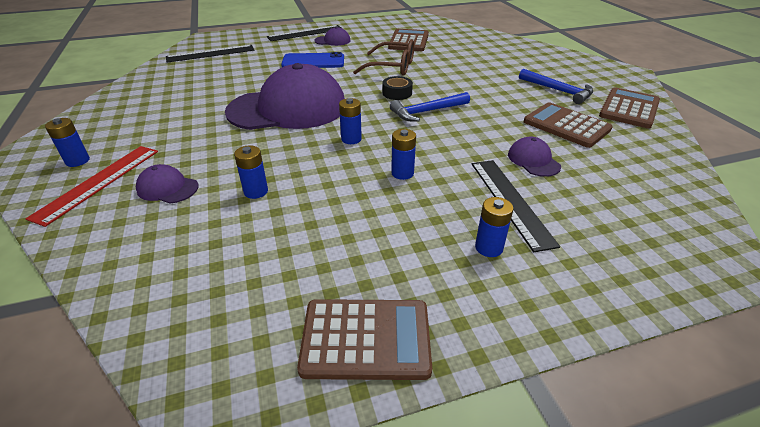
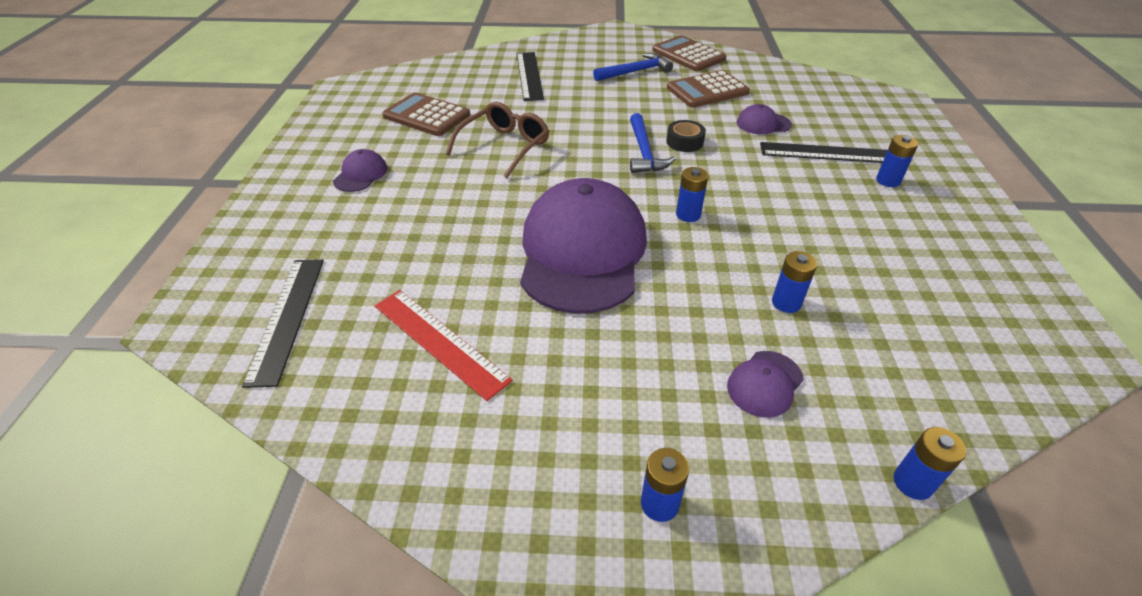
camera: 70 degrees left, 5 degrees up
(98, 182) = (735, 466): red ruler -> red ruler (439, 342)
(305, 33) = (296, 195): black ruler -> black ruler (529, 75)
(313, 61) = (431, 206): blue phone -> none
(366, 339) = (999, 263): brown calculator -> none
(397, 93) = (585, 160): black tape -> black tape (684, 142)
(402, 173) = (769, 196): blue battery -> blue battery (912, 483)

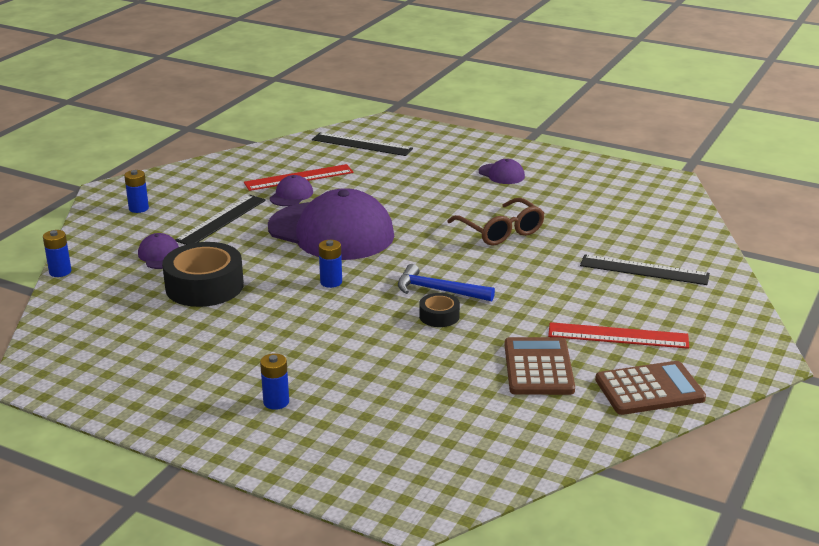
camera: 115 degrees right, 15 degrees down
(426, 115) = (583, 208): brown calculator -> none
(635, 72) = (618, 335): blue hammer -> red ruler
(763, 124) = (437, 374): purple cap -> purple cap (291, 195)
(786, 303) = (204, 286): blue battery -> black tape
(825, 153) = (352, 388): black ruler -> black ruler (221, 220)

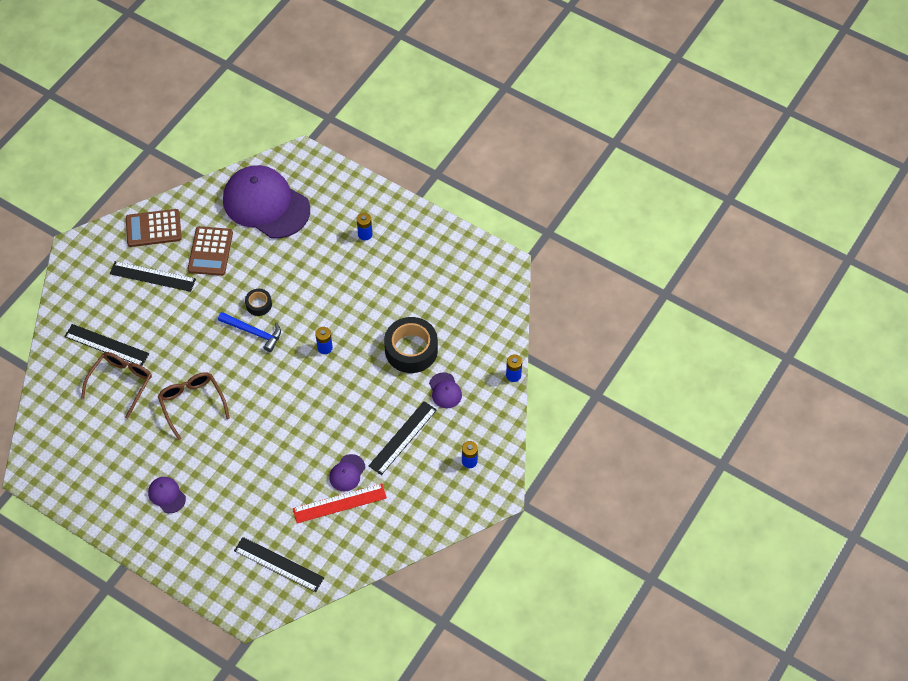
camera: 175 degrees left, 30 degrees up
(331, 232) = (319, 413): purple cap -> purple cap (266, 204)
(603, 242) = (121, 383): none -> brown glasses
(618, 335) = (152, 276): red ruler -> black ruler

